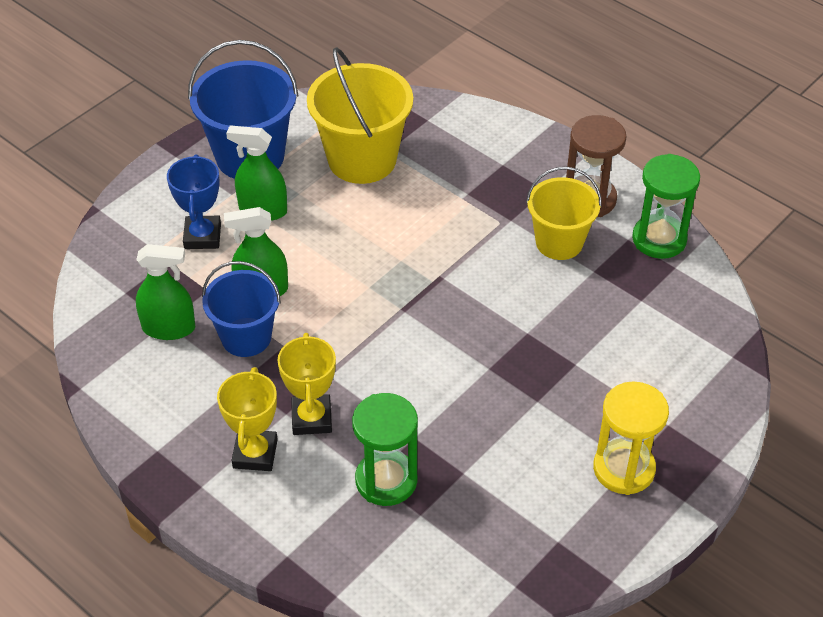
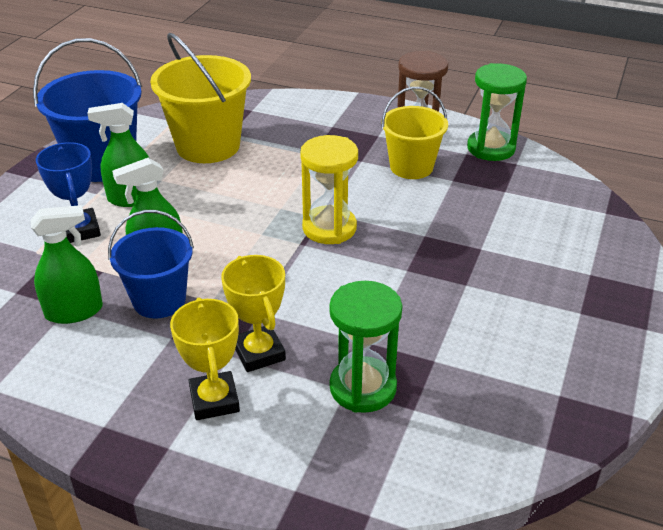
camera: 20 degrees left, 10 degrees down
(624, 469) = (577, 318): yellow hourglass -> yellow hourglass (329, 228)

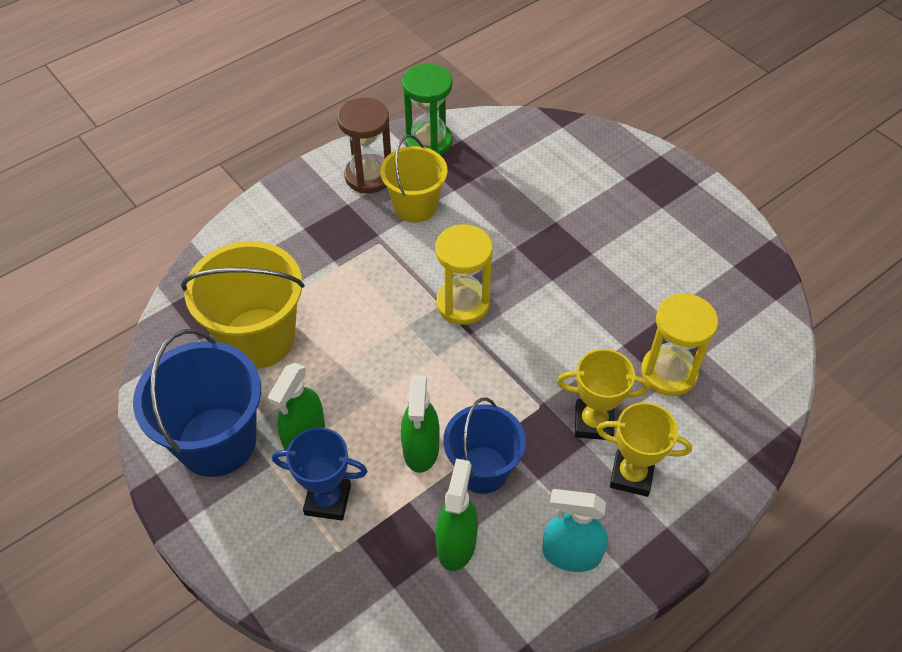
camera: 60 degrees left, 15 degrees up
(99, 386) = (571, 554): none -> turquoise spray bottle
(363, 387) = (668, 372): green hourglass -> yellow hourglass

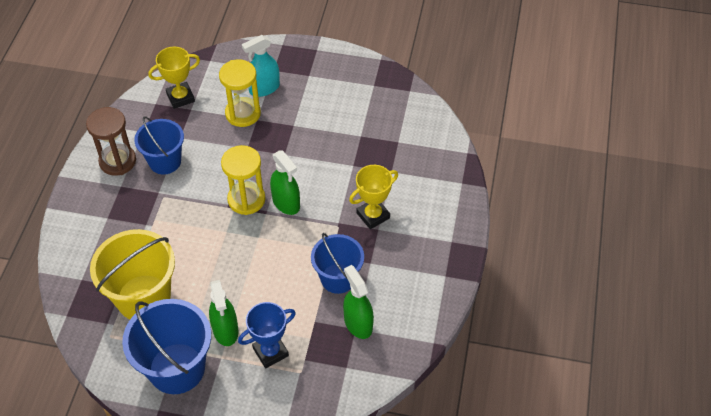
camera: 40 degrees left, 0 degrees up
(415, 206) = (165, 161): yellow bucket -> blue bucket
(421, 449) = (296, 291): green spray bottle -> green spray bottle (286, 203)
(428, 142) = (136, 118): green hourglass -> none
(571, 554) = (418, 287): turquoise spray bottle -> turquoise spray bottle (264, 88)
(631, 475) = (414, 229): yellow trophy -> yellow trophy (180, 97)
(668, 372) = (388, 164): yellow hourglass -> yellow hourglass (243, 113)

